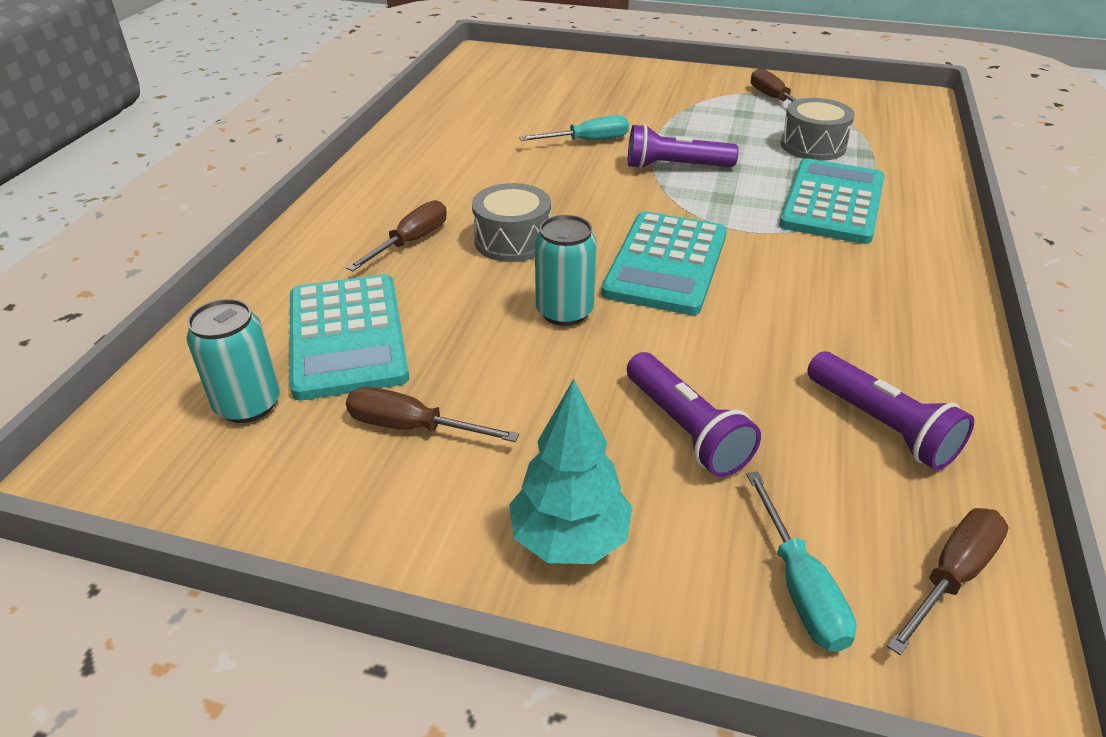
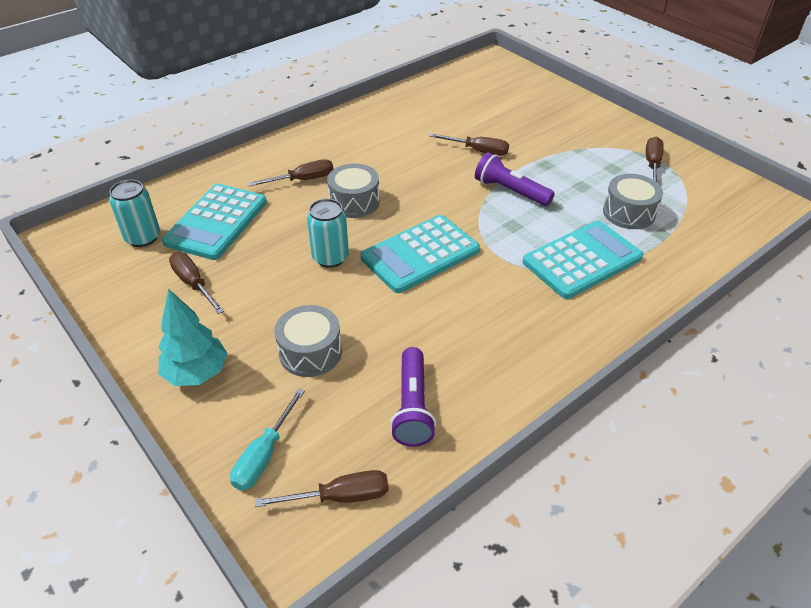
camera: 35 degrees right, 5 degrees up
(587, 141) = (478, 151): turquoise screwdriver -> brown screwdriver
(686, 429) = (310, 352): purple flashlight -> grey drum

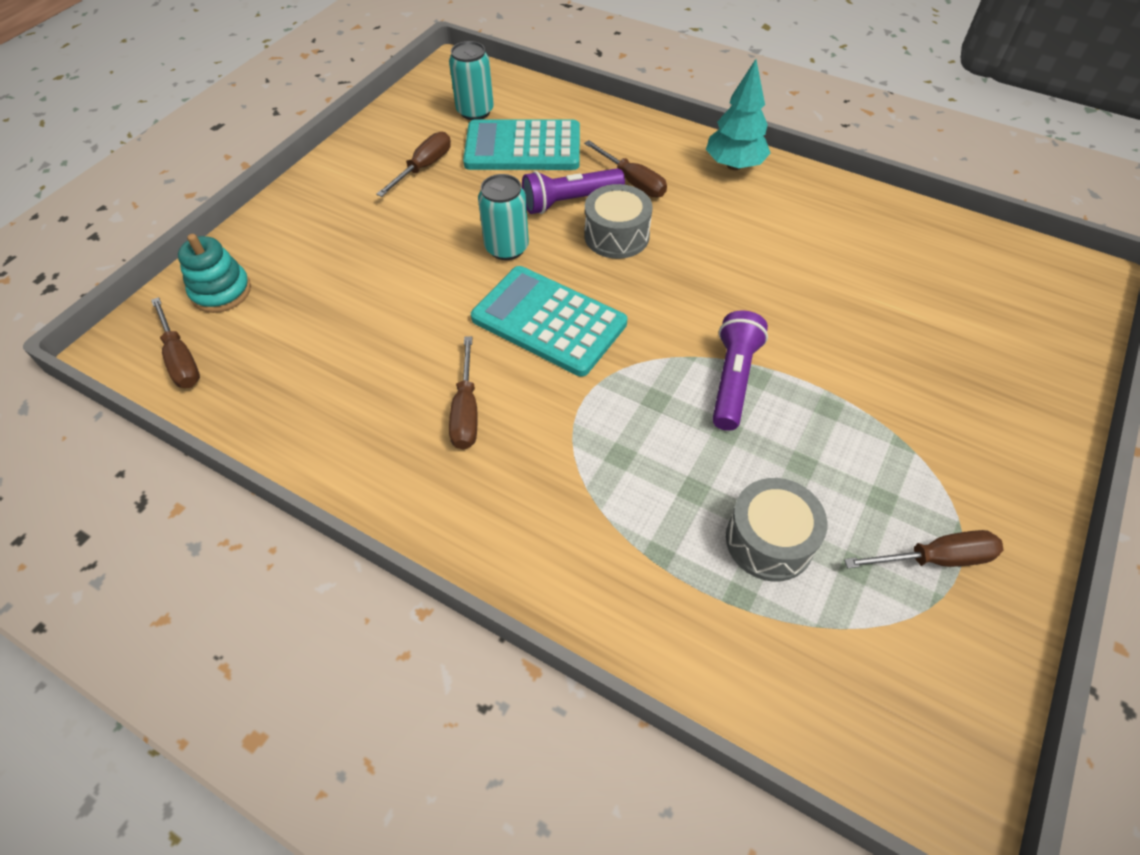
camera: 70 degrees right, 10 degrees up
(196, 373) = (308, 214): turquoise tree -> turquoise tree (734, 165)
(264, 455) = (221, 291): turquoise screwdriver -> turquoise stacking toy
(310, 352) = (357, 279): grey drum -> none
(412, 407) = (302, 381): purple flashlight -> purple flashlight (569, 201)
(478, 151) = (807, 321): brown screwdriver -> brown screwdriver (466, 411)
(582, 260) = (619, 495): turquoise calculator -> none

